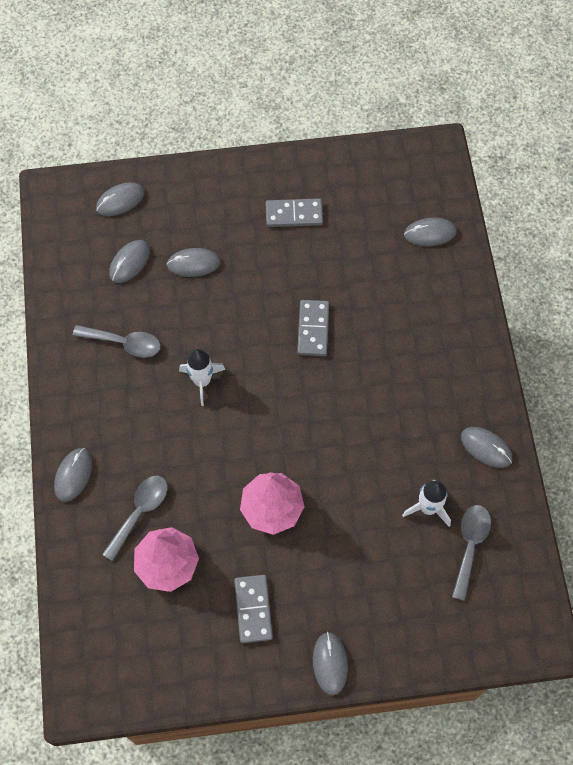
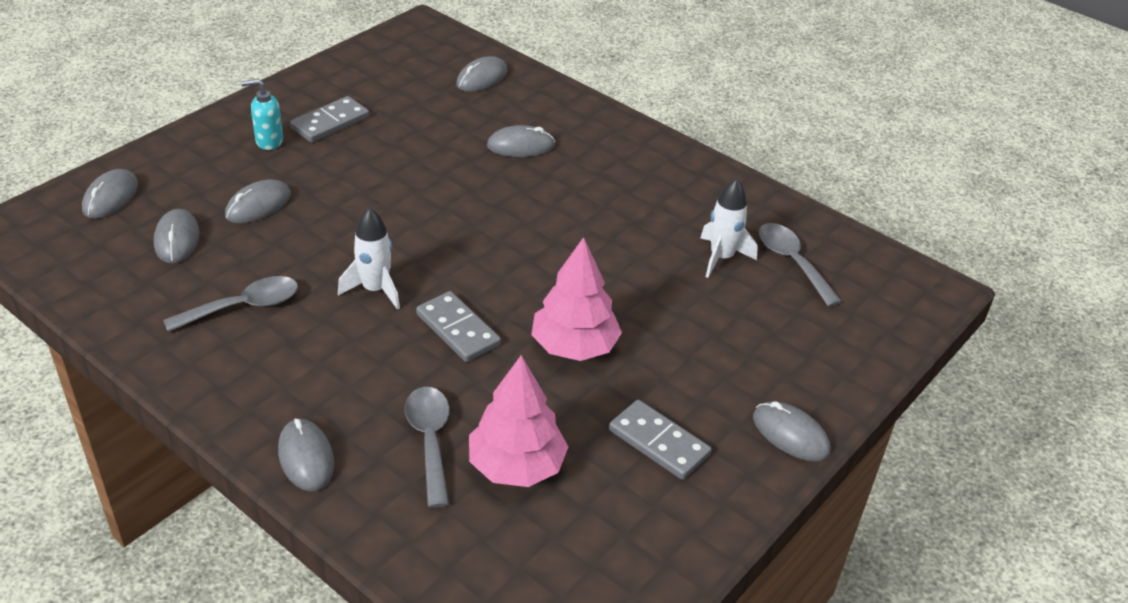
camera: 45 degrees left, 25 degrees down
(243, 208) = (269, 141): none -> turquoise soap dispenser
(313, 329) = (449, 191): grey domino -> grey domino (458, 330)
(486, 447) = (715, 189): grey mouse -> grey mouse (521, 146)

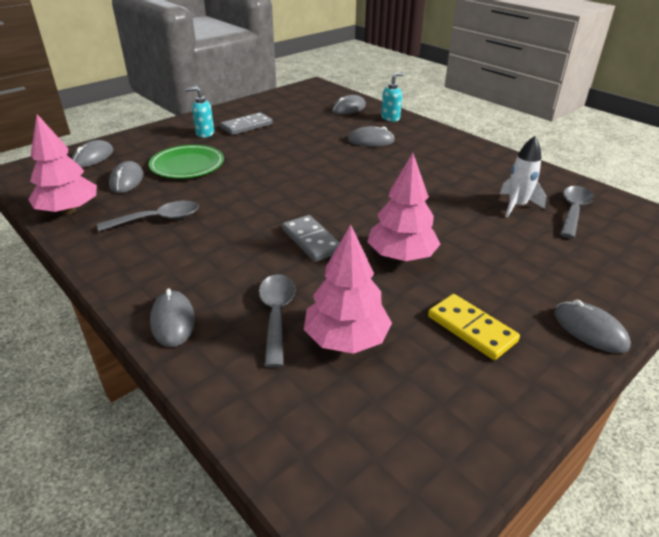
camera: 10 degrees right, 5 degrees down
(112, 298) = (69, 210): none -> pink tree
(258, 205) = (187, 165): grey mouse -> green plate
(375, 290) = (255, 214): white rocket -> none
(547, 97) = (390, 118): none -> turquoise soap dispenser
(659, 442) = (471, 329): grey domino -> yellow domino
(792, 262) = (573, 211): grey spoon -> grey spoon turned 45 degrees clockwise

